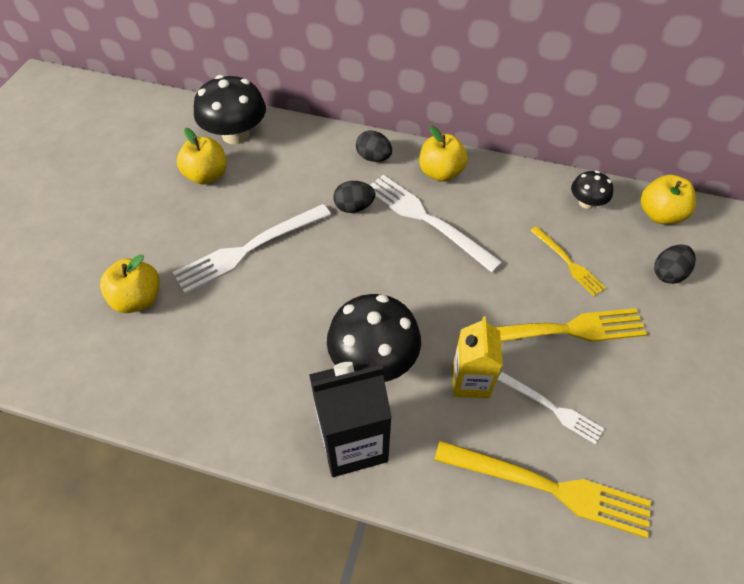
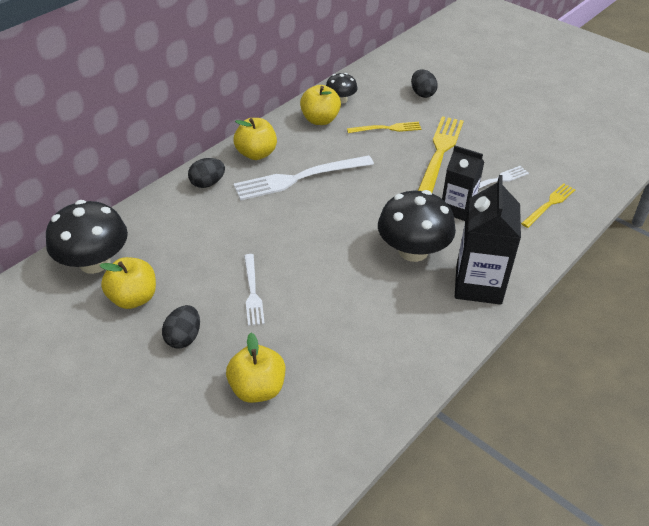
camera: 65 degrees left, 10 degrees down
(249, 249) = (252, 292): white fork -> white fork, size x0.56
(354, 207) = (254, 213): black egg -> black egg (184, 337)
(470, 381) = (457, 209): yellow carton -> black carton
(548, 487) = (549, 204): yellow fork -> yellow fork, size x0.56
(659, 214) = (374, 76): yellow apple -> yellow apple (320, 120)

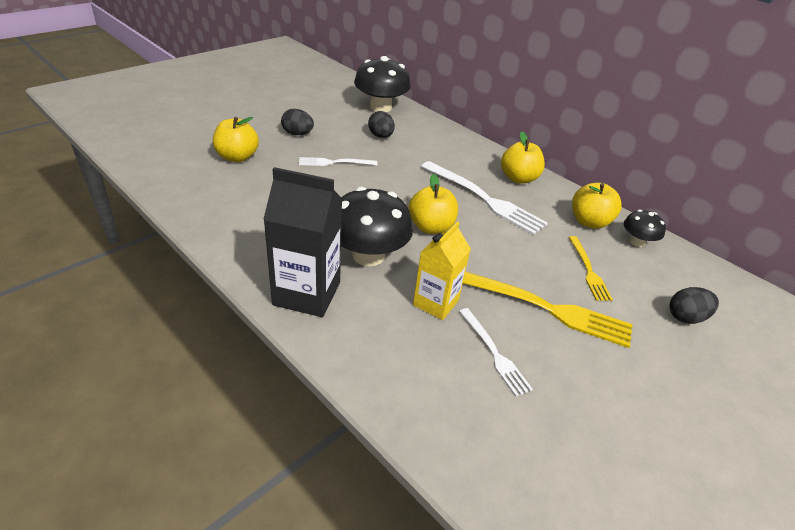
camera: 90 degrees right, 5 degrees down
(134, 298) = (341, 119): yellow apple -> yellow apple (431, 227)
(207, 183) = (471, 152): black egg -> black egg (380, 136)
(299, 178) = (483, 198): white fork -> white fork turned 150 degrees clockwise
(457, 209) = (435, 303): black carton -> yellow carton
(549, 204) = (444, 402): yellow fork -> none

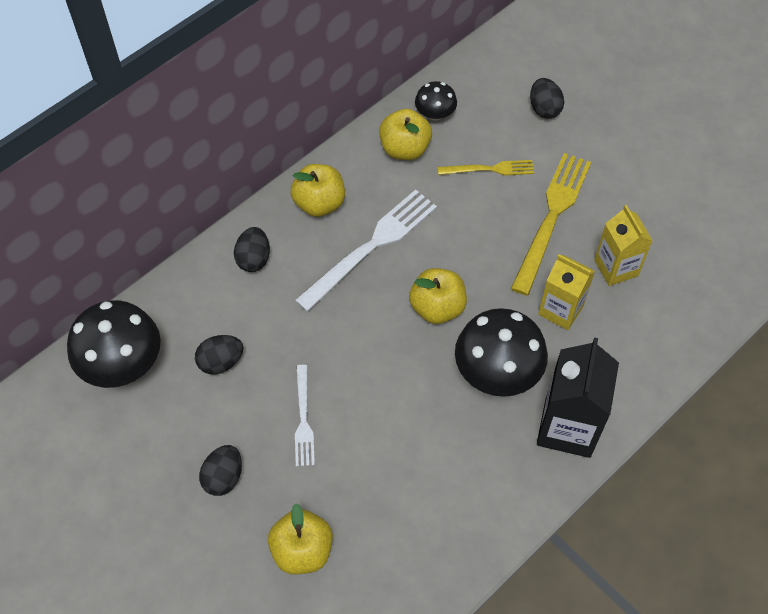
camera: 85 degrees left, 20 degrees up
(463, 150) = (254, 259): none -> black egg
(494, 353) = (616, 268): white fork -> yellow carton

